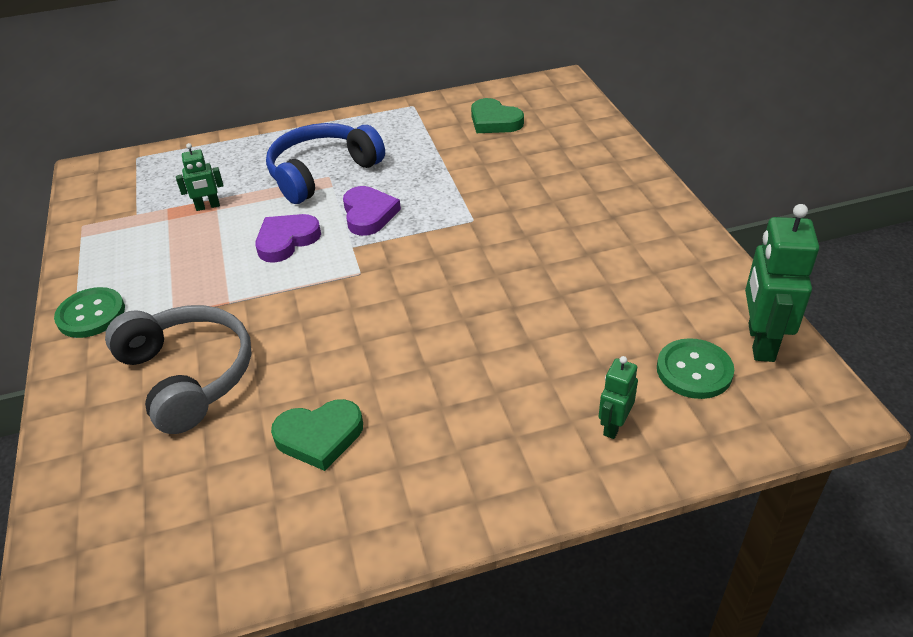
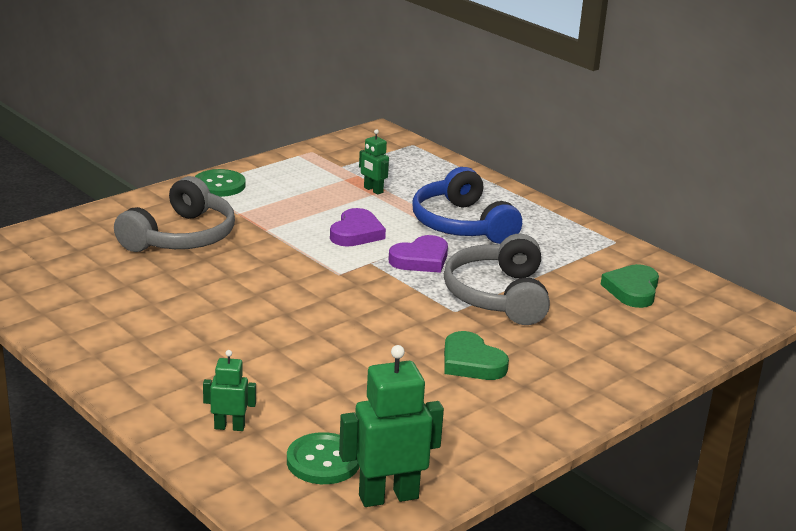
camera: 60 degrees right, 15 degrees down
(286, 240) = (356, 233): purple heart -> purple heart turned 90 degrees clockwise
(319, 436) = (150, 301): green heart -> green heart (471, 362)
(322, 173) = (462, 224): blue headphones -> blue headphones turned 135 degrees counterclockwise
(462, 189) = (498, 296): none -> grey headphones

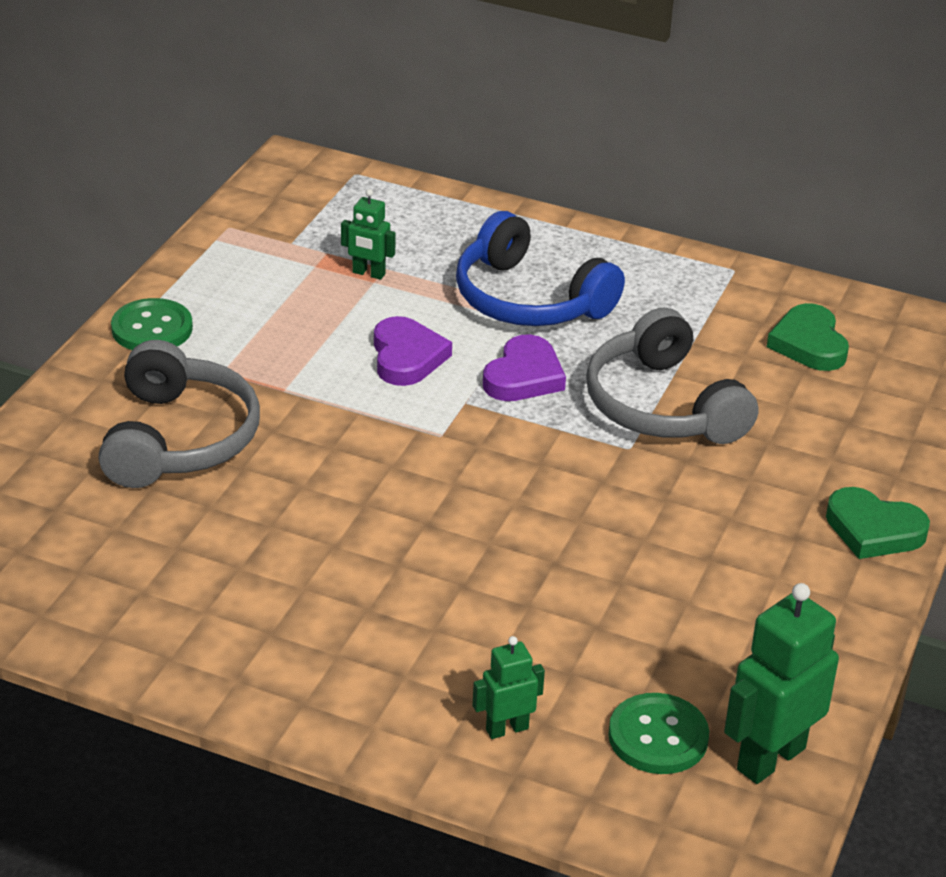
camera: 25 degrees left, 10 degrees up
(471, 362) = (710, 523): green heart -> green heart (873, 530)

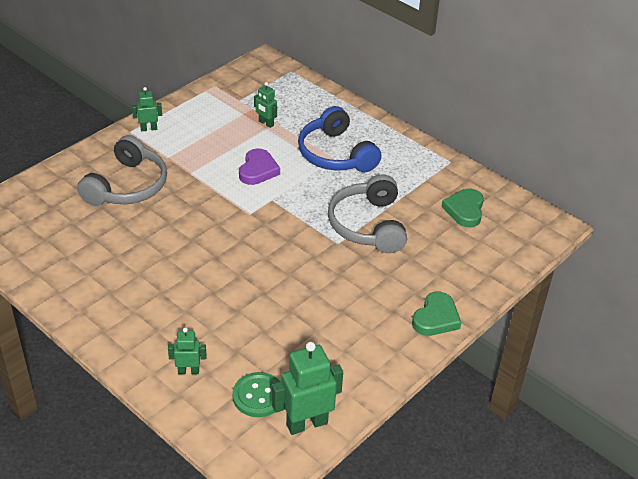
camera: 20 degrees right, 5 degrees up
(152, 329) = (149, 129): green button -> green robot
(524, 376) = (308, 193): purple heart -> none
(873, 530) = (436, 318): green heart -> green heart turned 105 degrees counterclockwise

